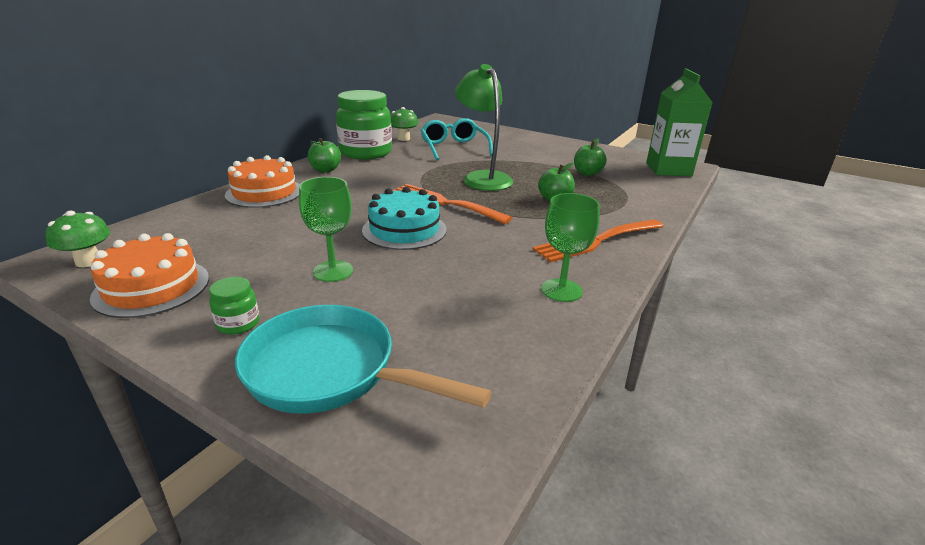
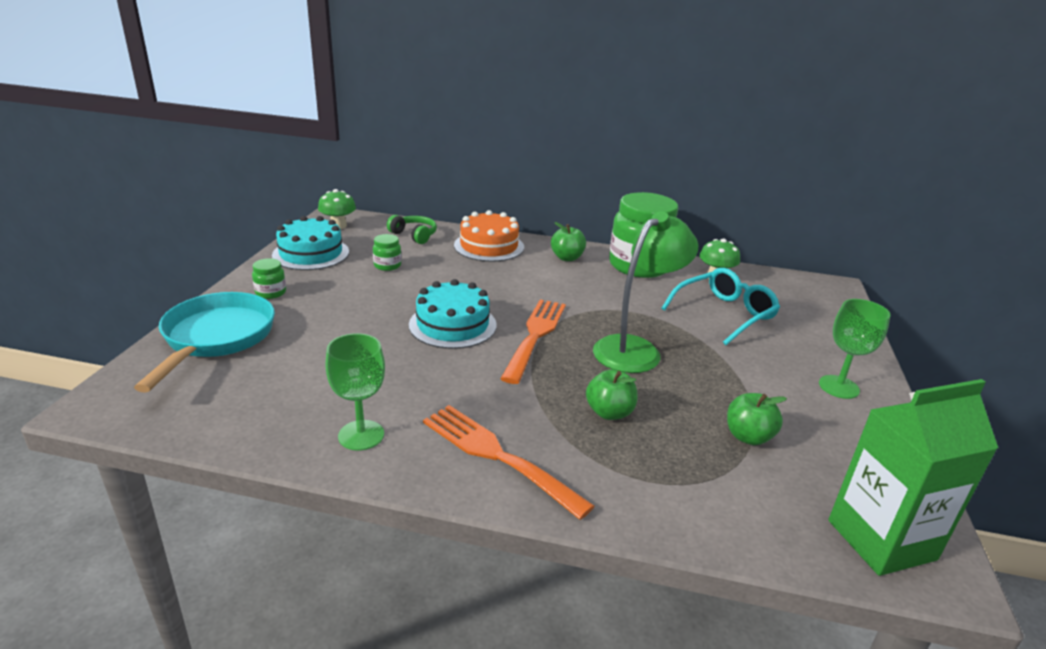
camera: 70 degrees right, 0 degrees up
(152, 287) = (311, 253): orange cake -> turquoise cake
(188, 221) = (414, 235): none -> green headphones
(248, 244) = (387, 265): none -> green jar
(333, 271) = (356, 308): green goblet -> green goblet (838, 387)

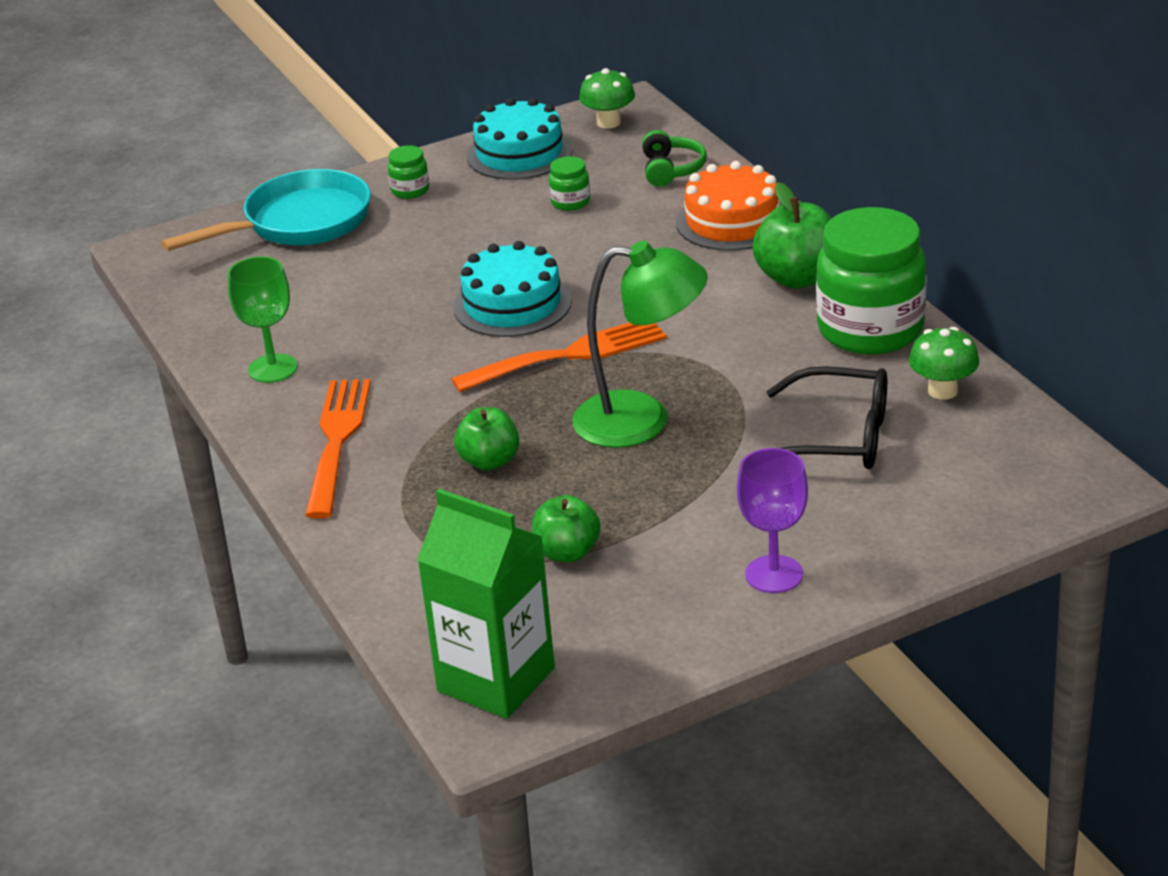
camera: 55 degrees right, 5 degrees up
(567, 258) = (798, 278): green apple -> green apple, size x1.51
(724, 314) = (838, 438): turquoise glasses -> black glasses
(838, 387) = (774, 574): green goblet -> purple goblet

